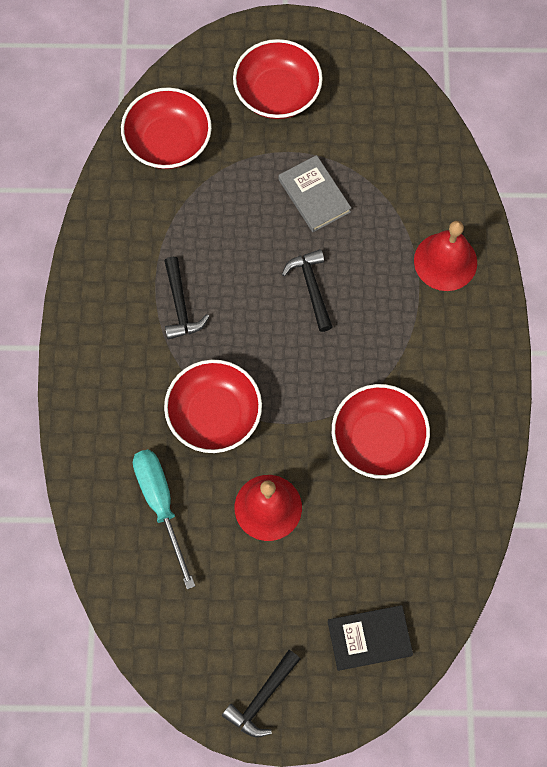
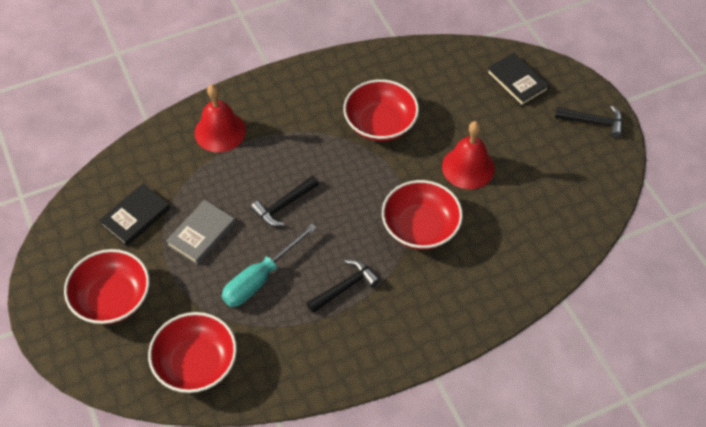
camera: 115 degrees left, 15 degrees down
(161, 504) = (508, 232): turquoise screwdriver -> turquoise screwdriver (260, 278)
(366, 142) = (135, 217): none -> black book

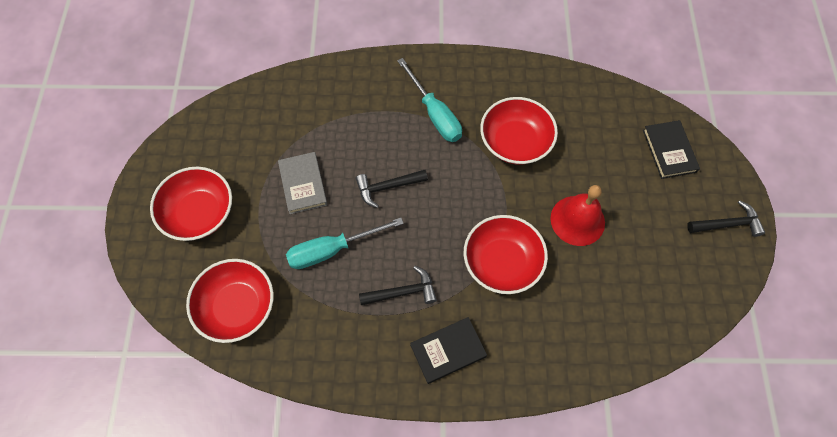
camera: 25 degrees right, 10 degrees up
(135, 217) = (256, 144): black book -> black book (448, 351)
(201, 234) = (303, 184): grey book -> grey book turned 75 degrees counterclockwise
(220, 131) = (367, 92): red bell -> none
(294, 126) = (434, 114): none -> turquoise screwdriver
(593, 122) = (727, 224): black hammer -> black hammer turned 45 degrees counterclockwise

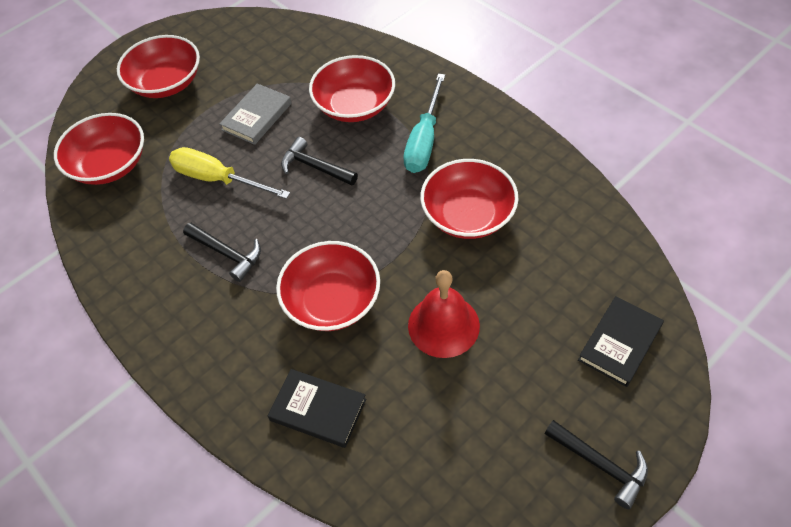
camera: 50 degrees right, 10 degrees down
(332, 250) = (218, 179): turquoise screwdriver -> yellow screwdriver
(361, 124) = (354, 105): none -> red bowl
(448, 351) = (203, 328): black book -> black book (318, 409)

